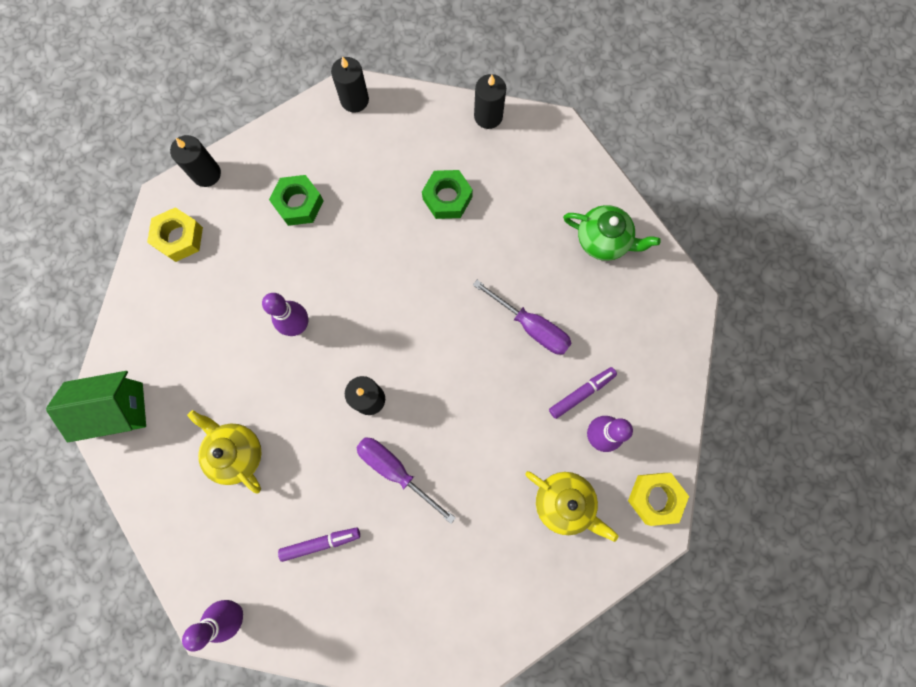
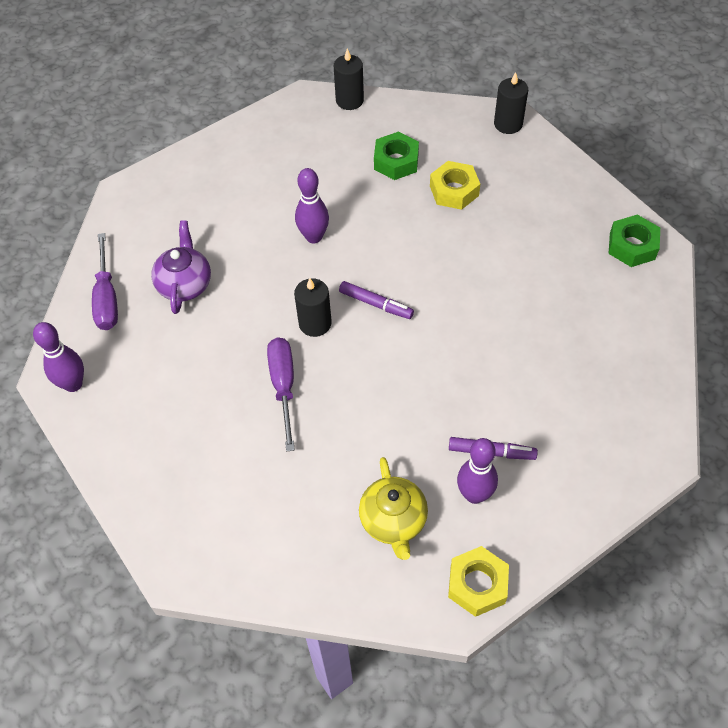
camera: 45 degrees right, 20 degrees down
(117, 409) = (139, 198): green house -> none
(179, 238) = (289, 126): yellow nut -> yellow nut (454, 190)
(236, 453) = (185, 284): yellow teapot -> purple teapot
(320, 543) = (178, 389): purple marker -> purple marker (376, 304)
(447, 198) = (517, 234): green nut -> green nut (632, 246)
(488, 116) = (608, 202): black candle -> none
(531, 326) = (496, 371): purple screwdriver -> purple screwdriver (107, 298)
(603, 240) = (625, 355): green teapot -> none

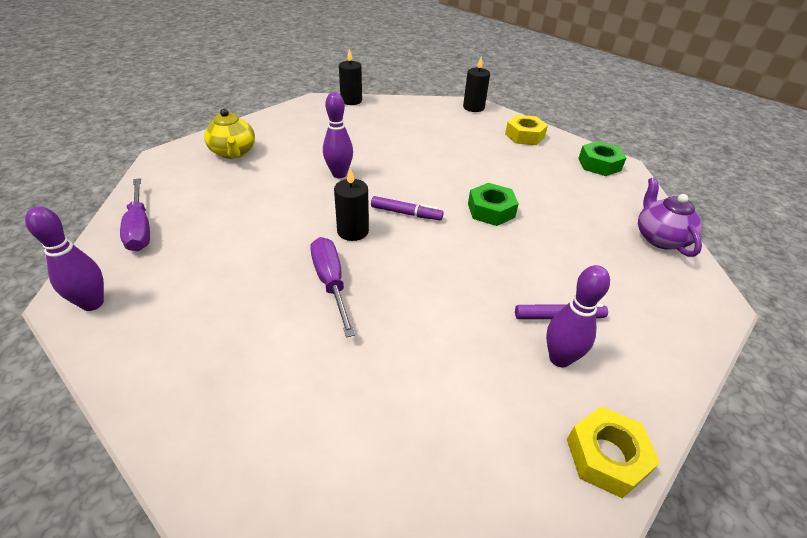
camera: 15 degrees left, 15 degrees down
(185, 284) = (221, 213): purple teapot -> purple teapot (660, 238)
(393, 521) = (483, 397): yellow teapot -> yellow teapot (233, 152)
(396, 161) = (396, 129): green nut -> green nut (491, 210)
(454, 190) = (447, 142): yellow nut -> yellow nut (524, 136)

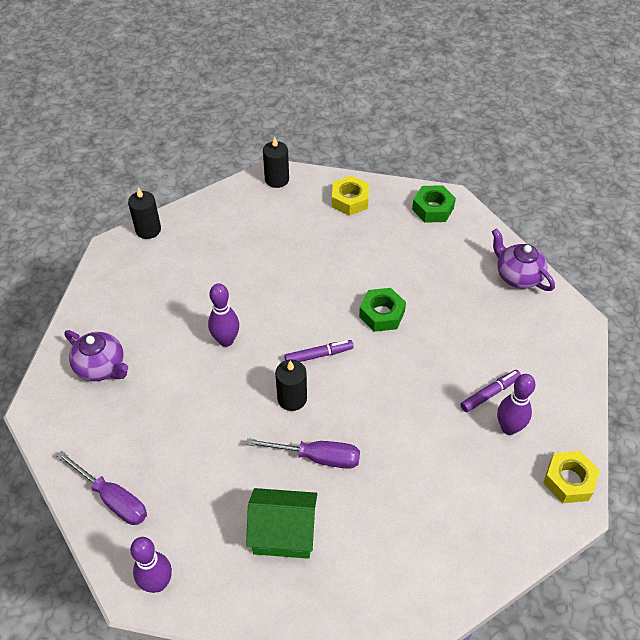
camera: 30 degrees left, 10 degrees up
(233, 152) = (101, 367): yellow teapot -> purple teapot
(236, 326) = (283, 534): none -> green house
(331, 283) = (317, 457): purple screwdriver -> purple screwdriver turned 150 degrees clockwise

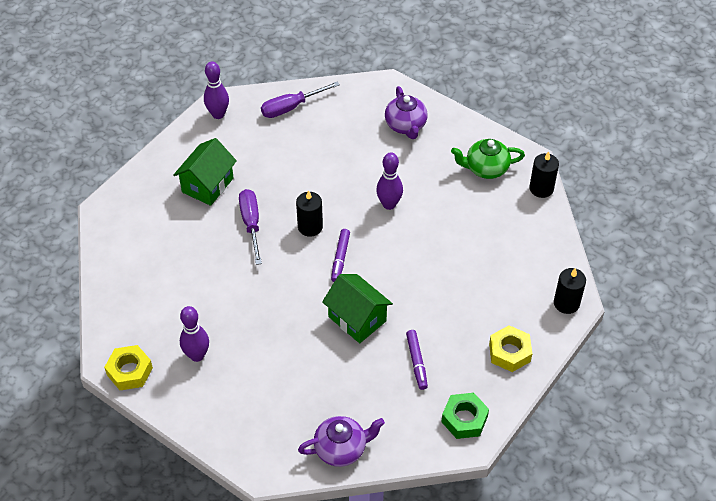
camera: 115 degrees right, 0 degrees up
(101, 367) = (406, 125): purple teapot -> purple teapot turned 75 degrees counterclockwise
(139, 278) = (486, 168): none -> green teapot
(317, 457) = (251, 224): purple screwdriver -> purple screwdriver turned 135 degrees clockwise
(382, 314) = (357, 319): green nut -> green house
(490, 393) = (234, 358): purple marker -> purple marker (416, 362)

